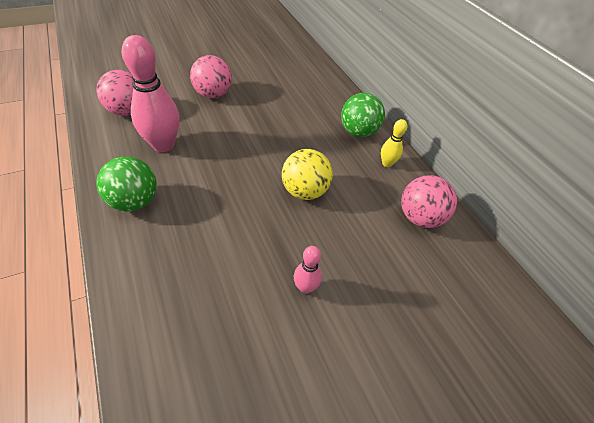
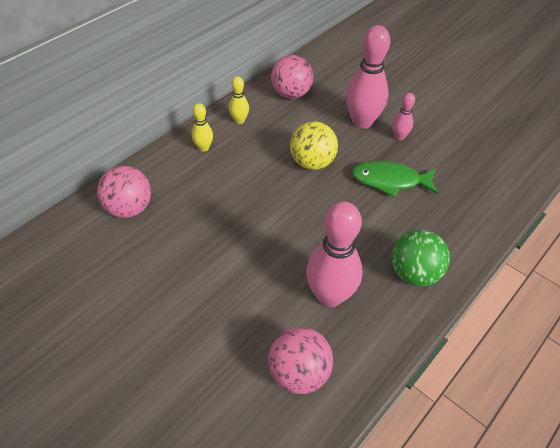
camera: 110 degrees left, 0 degrees up
(213, 94) = (208, 297): pink ball -> pink ball (129, 208)
(244, 240) = (390, 181): none -> green fish
(347, 262) = (362, 122): none -> pink bowling pin
(358, 132) = (203, 148): green ball -> yellow bowling pin

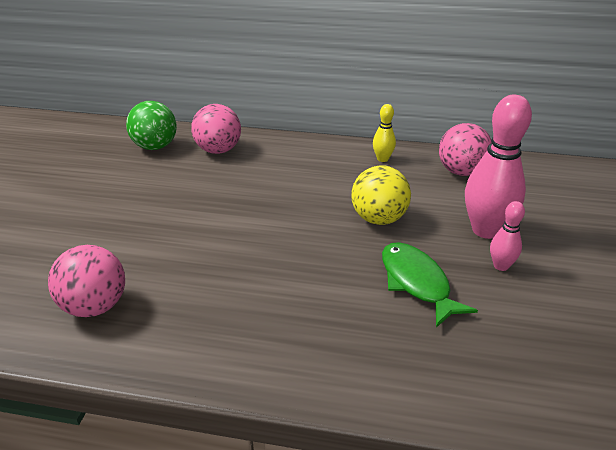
camera: 60 degrees right, 15 degrees down
(203, 148) = (324, 155): yellow bowling pin -> none
(330, 296) = (205, 294): pink bowling pin -> none
(414, 273) = (287, 351): green ball -> green ball (155, 147)

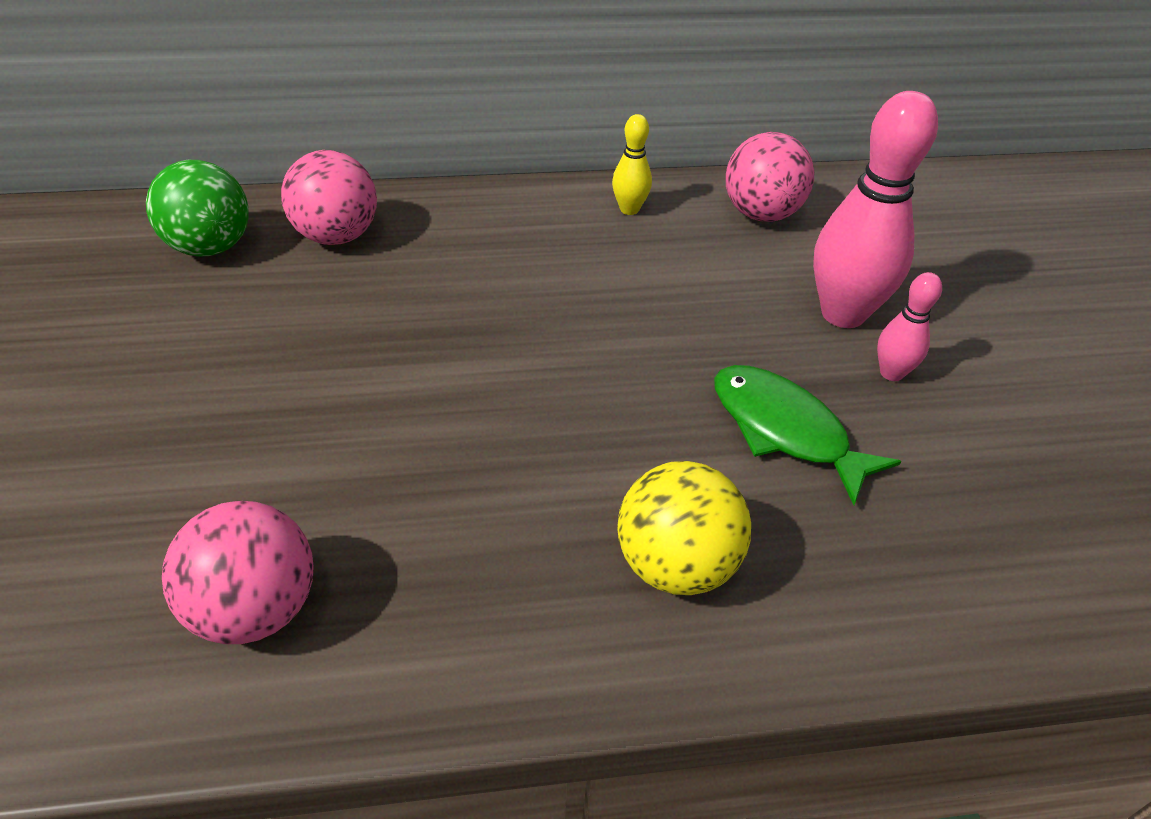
camera: 20 degrees left, 10 degrees up
(378, 219) = (674, 324): yellow ball -> yellow ball (676, 564)

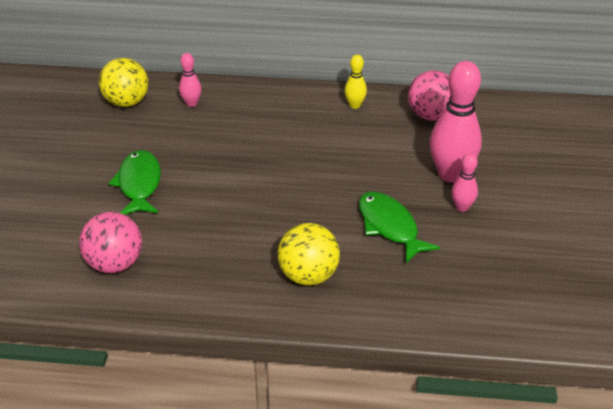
camera: 15 degrees right, 5 degrees down
(211, 247) = (127, 102): green ball -> yellow ball
(271, 410) = (139, 184): none -> green fish
(337, 236) = (191, 103): pink ball -> pink bowling pin

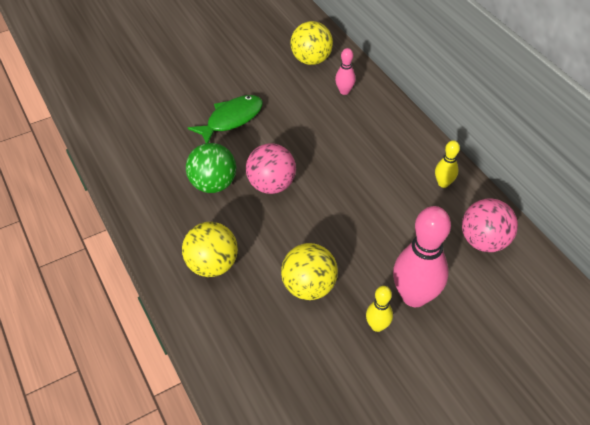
camera: 55 degrees right, 10 degrees up
(115, 264) = (146, 156): pink ball -> pink ball (271, 185)
(210, 233) = (213, 184): none -> green ball
(389, 226) = (309, 287): green fish -> yellow ball
(462, 207) = (377, 326): pink bowling pin -> yellow bowling pin

